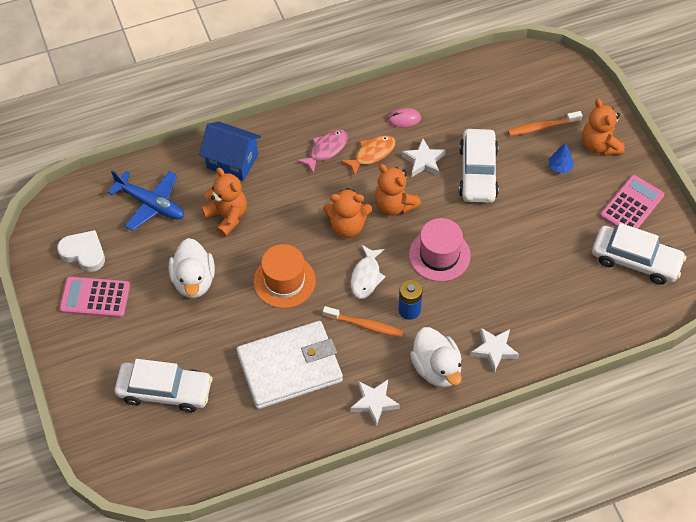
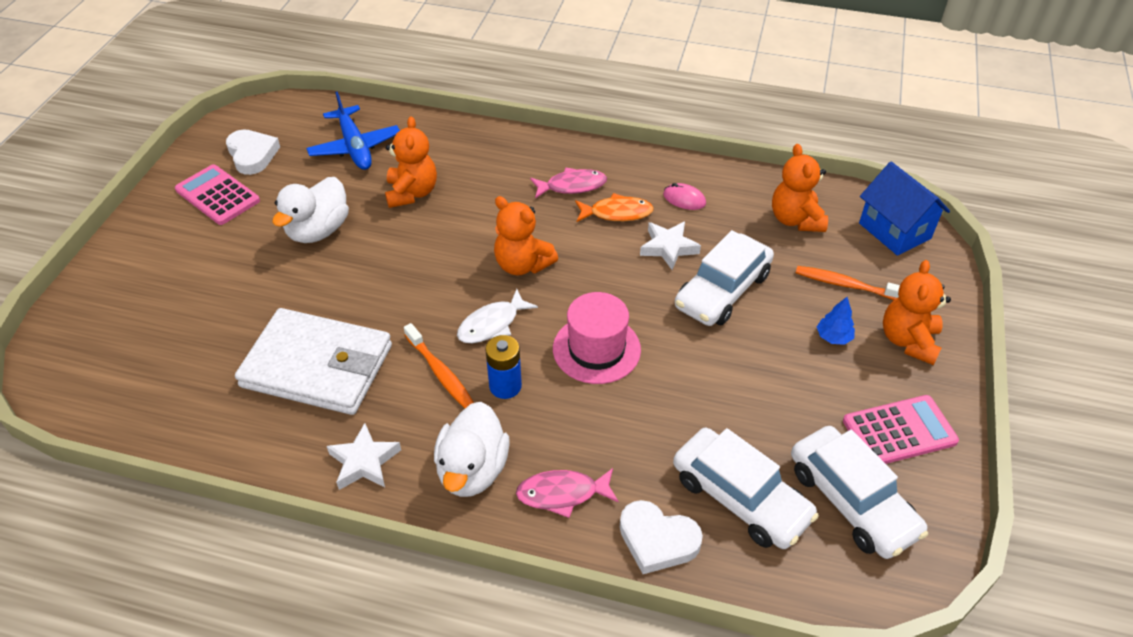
camera: 35 degrees right, 10 degrees down
(165, 391) = (177, 313): white car -> white car (740, 497)
(232, 161) = (468, 150): blue house -> blue house (894, 231)
(284, 281) = (403, 280): orange hat -> none
(394, 205) = (593, 272): orange teddy bear -> orange teddy bear (795, 220)
(494, 350) = (562, 494): white star -> pink fish
(560, 343) = (657, 540): none -> white heart

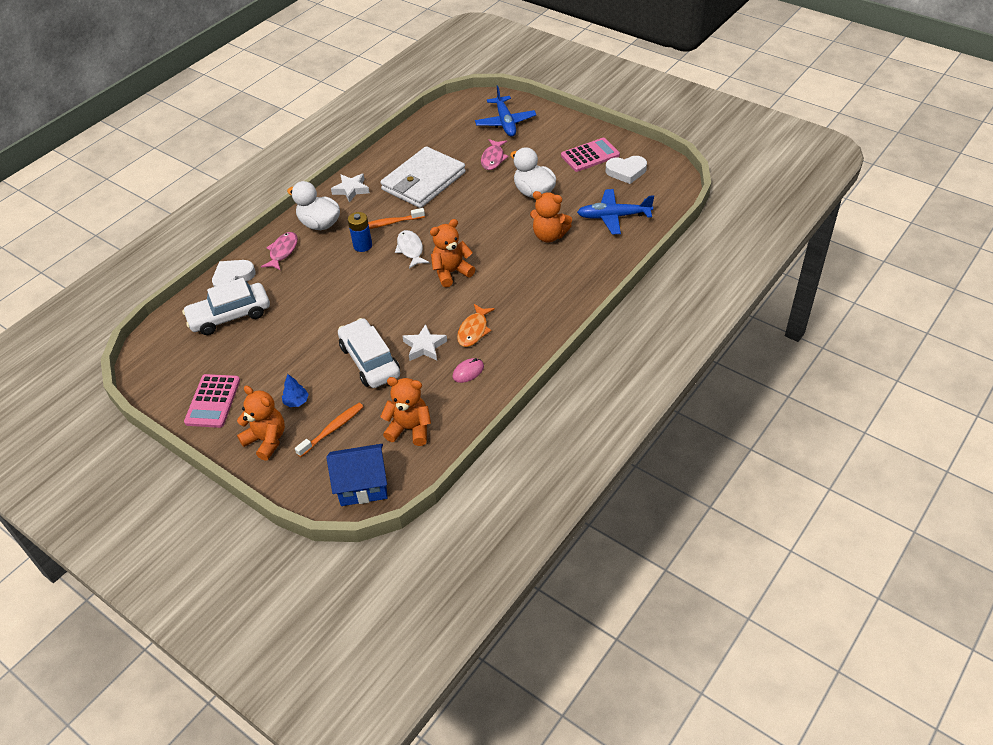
camera: 115 degrees right, 0 degrees up
(129, 311) = (505, 122): none -> blue plane
(572, 186) = (515, 315): pink fish -> pink fish (493, 159)
(596, 349) = (363, 288): pink hat -> none
(851, 501) = (192, 359): white car -> none

